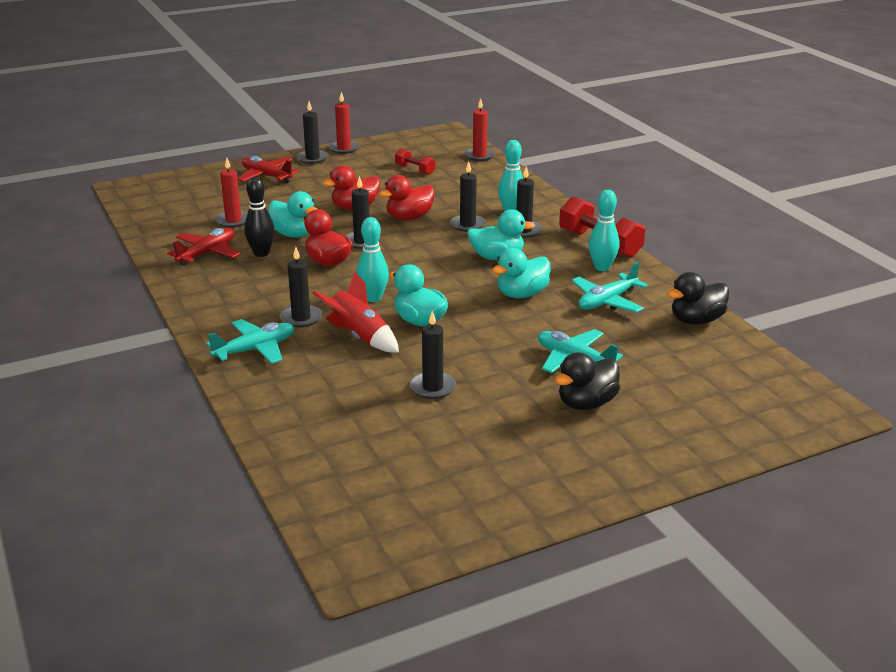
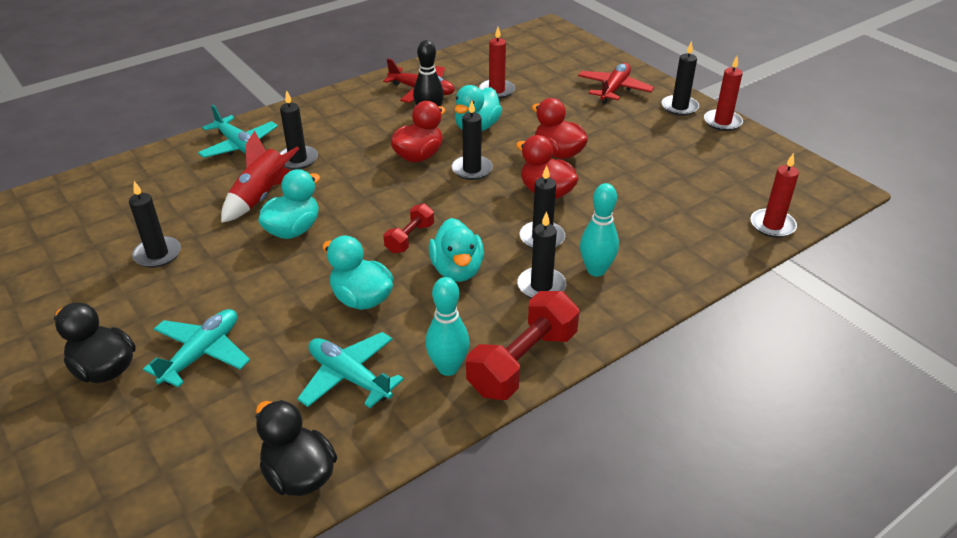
camera: 80 degrees right, 10 degrees up
(373, 298) = (342, 194): turquoise bowling pin -> none
(415, 170) = (690, 179): red dumbbell -> red dumbbell (410, 238)

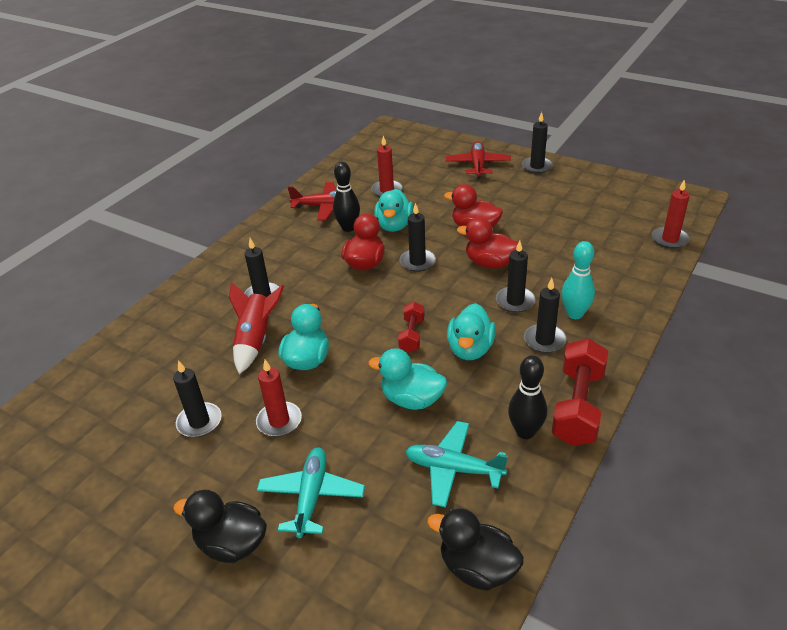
camera: 20 degrees left, 0 degrees up
(239, 146) = (199, 300): turquoise plane -> none
(448, 368) = (525, 432): turquoise bowling pin -> black bowling pin
(457, 270) = (470, 349): turquoise duck -> turquoise duck turned 45 degrees clockwise
(722, 122) = (576, 170): red candle -> red candle (279, 421)

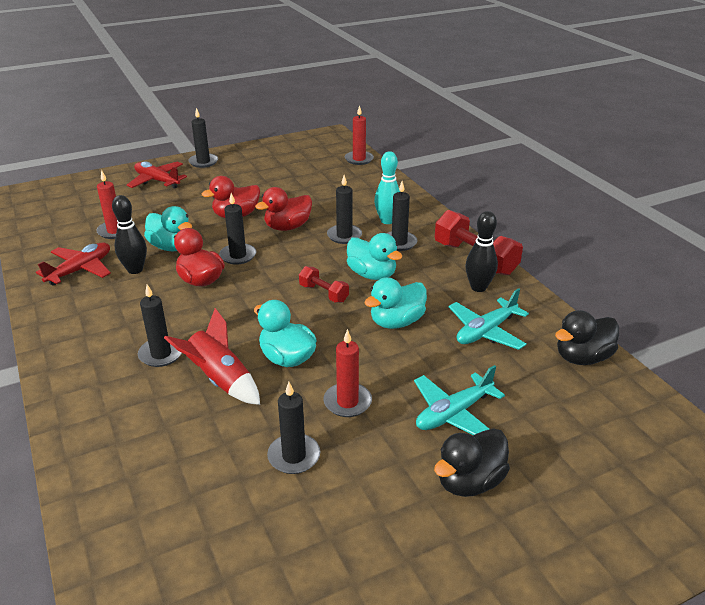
camera: 60 degrees left, 5 degrees down
(311, 496) = (454, 413): turquoise plane -> turquoise plane turned 75 degrees counterclockwise

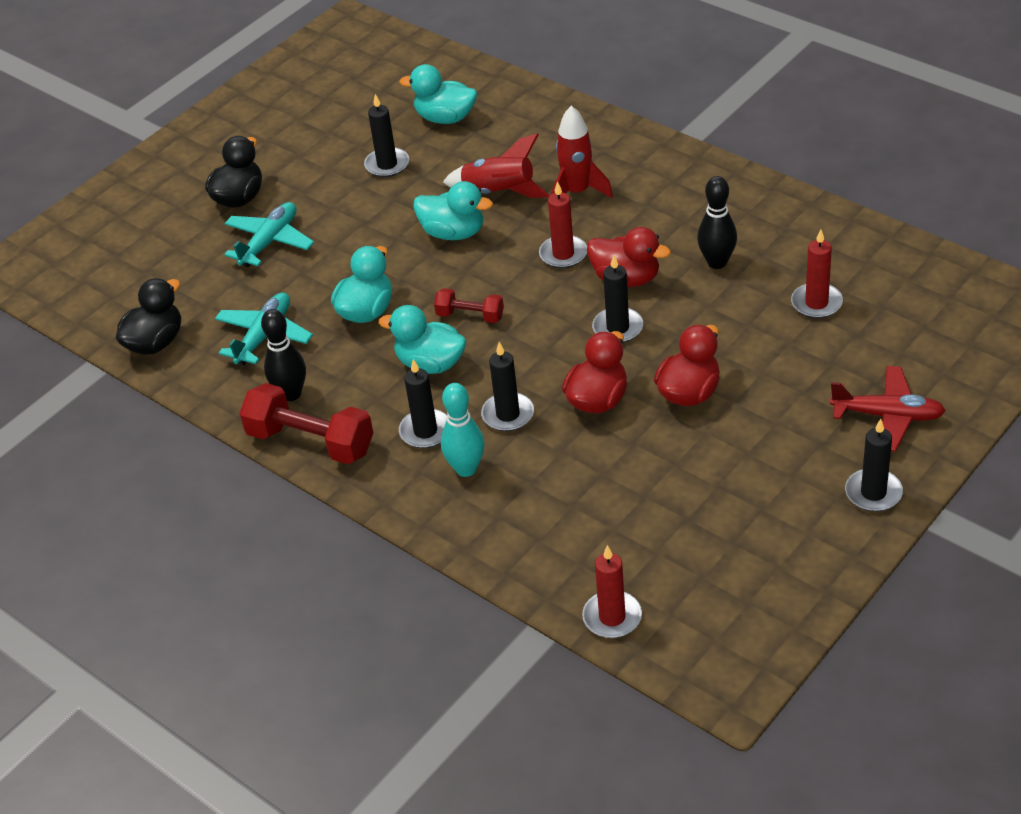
camera: 160 degrees right, 10 degrees up
(80, 270) = (778, 238): red plane -> none
(161, 354) = (577, 192): black candle -> red rocket
(172, 247) = (713, 308): turquoise duck -> turquoise duck (445, 118)
(347, 402) = (369, 217): red candle -> red candle (563, 254)

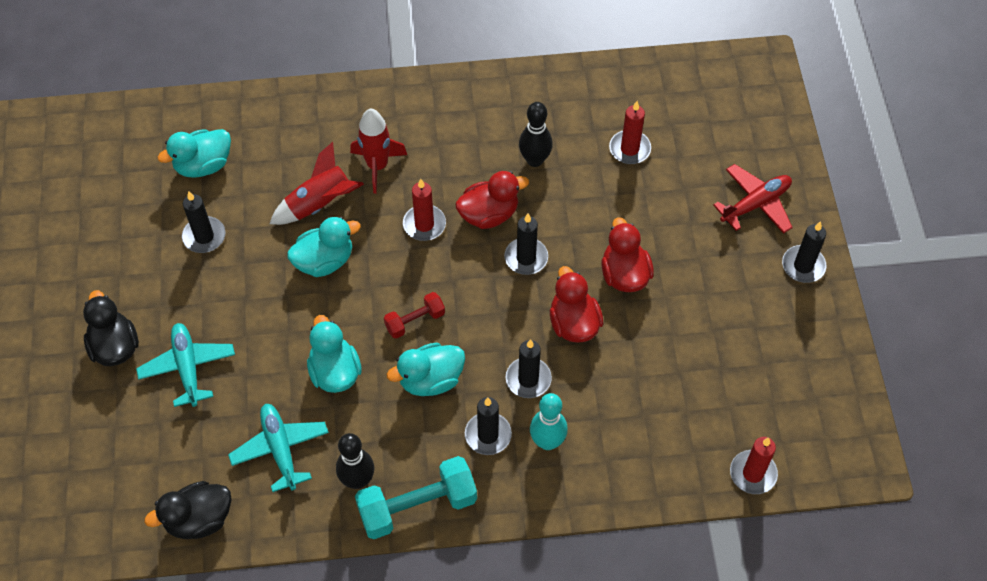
camera: 50 degrees left, 15 degrees up
(155, 342) = (199, 519): black duck -> black duck turned 105 degrees counterclockwise
(311, 442) = (417, 506): red dumbbell -> turquoise dumbbell

